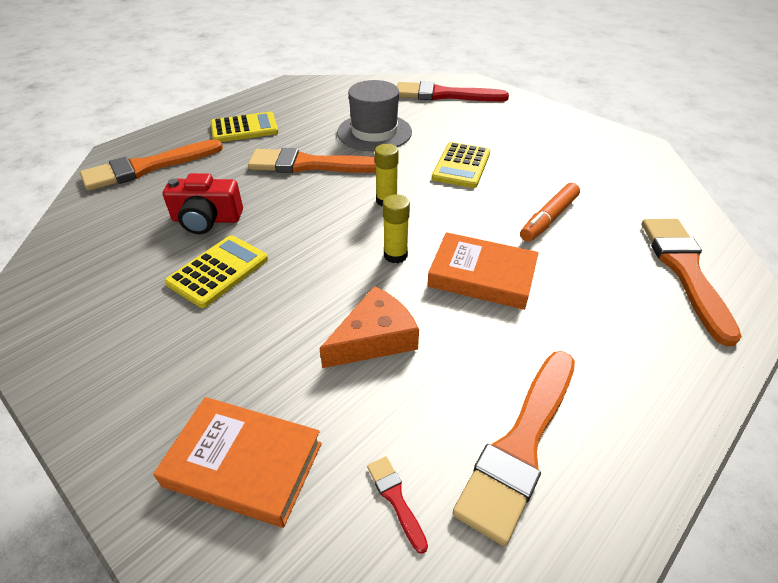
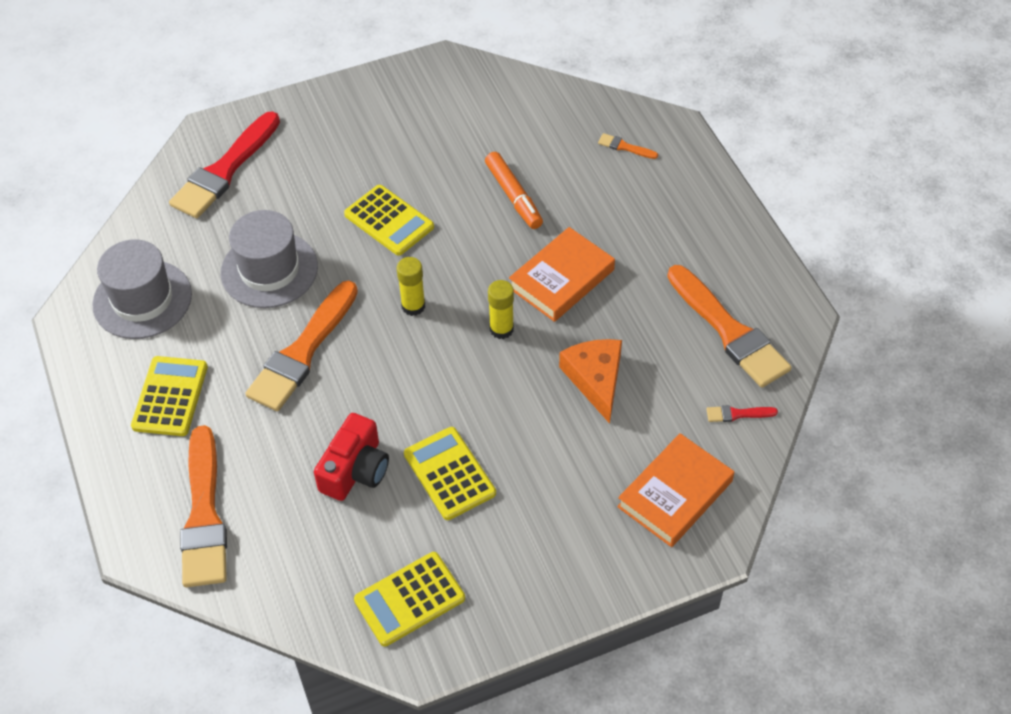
camera: 65 degrees left, 10 degrees up
(75, 287) = (409, 599): none -> yellow calculator
(317, 99) = (142, 299): none -> grey hat
(684, 271) = (625, 147): orange brush -> orange brush, size x0.40

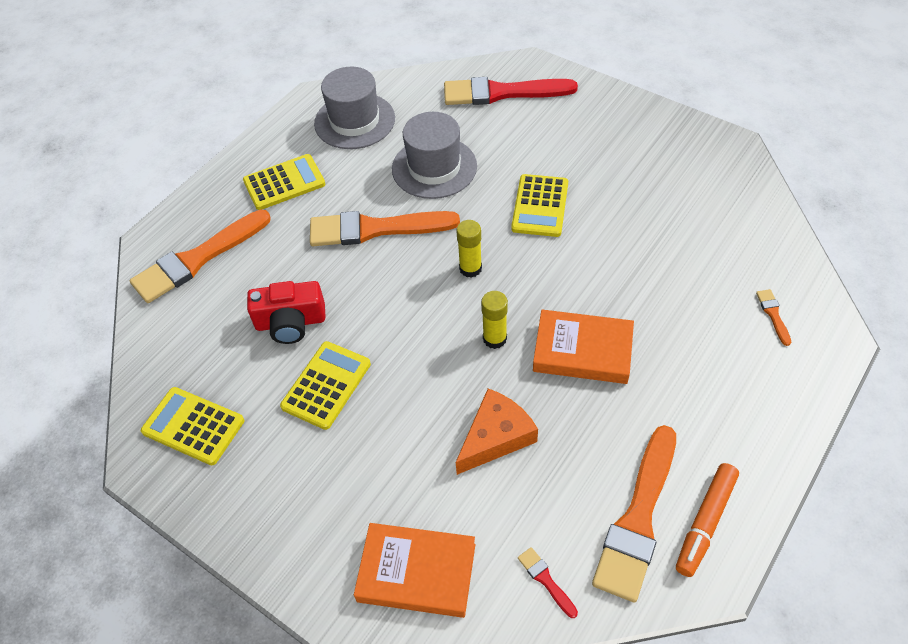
camera: 60 degrees right, 0 degrees up
(513, 196) = (639, 268): orange marker -> orange marker (705, 522)

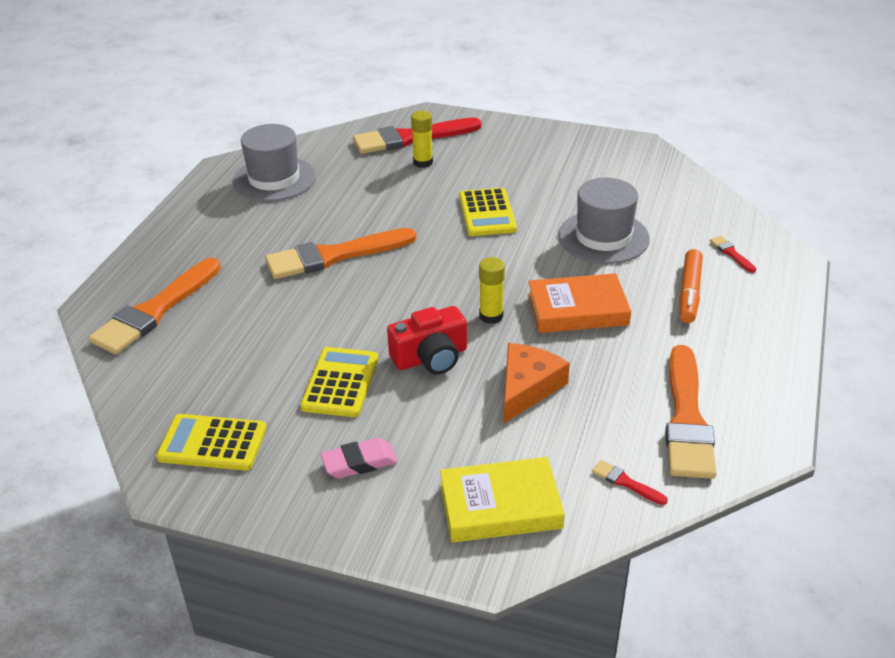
camera: 20 degrees left, 15 degrees down
(284, 183) = (222, 236): yellow calculator -> none
(290, 322) = (280, 342): red camera -> red camera (430, 357)
(309, 484) = (359, 462): none -> pink eraser
(416, 572) = (500, 506): orange book -> yellow book
(434, 167) = (371, 201): grey hat -> grey hat (603, 237)
(470, 268) = (442, 269): yellow glue stick -> yellow glue stick (423, 162)
(705, 522) = (746, 408): orange marker -> orange marker (689, 293)
(773, 314) = (731, 253): orange brush -> red brush

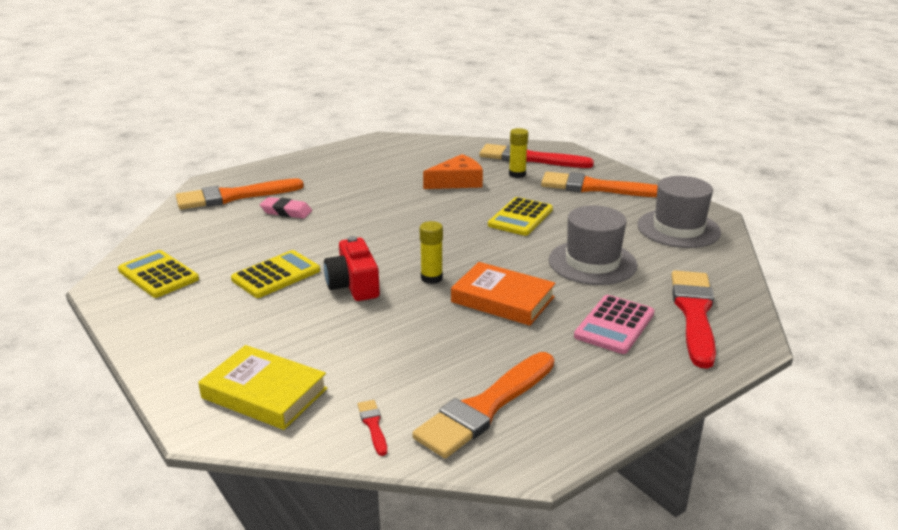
camera: 35 degrees right, 10 degrees down
(274, 179) = (403, 153): grey hat -> grey hat (678, 229)
(334, 256) = (378, 206): orange brush -> orange brush (595, 187)
(359, 462) = (219, 324): pink eraser -> pink eraser (286, 212)
(430, 357) = (353, 285): red camera -> red camera turned 60 degrees clockwise
(527, 387) = (392, 331): orange cheese -> orange cheese (457, 182)
(689, 293) = (614, 325): orange marker -> pink calculator
(731, 253) = (694, 313): red brush -> red brush, size x2.47

